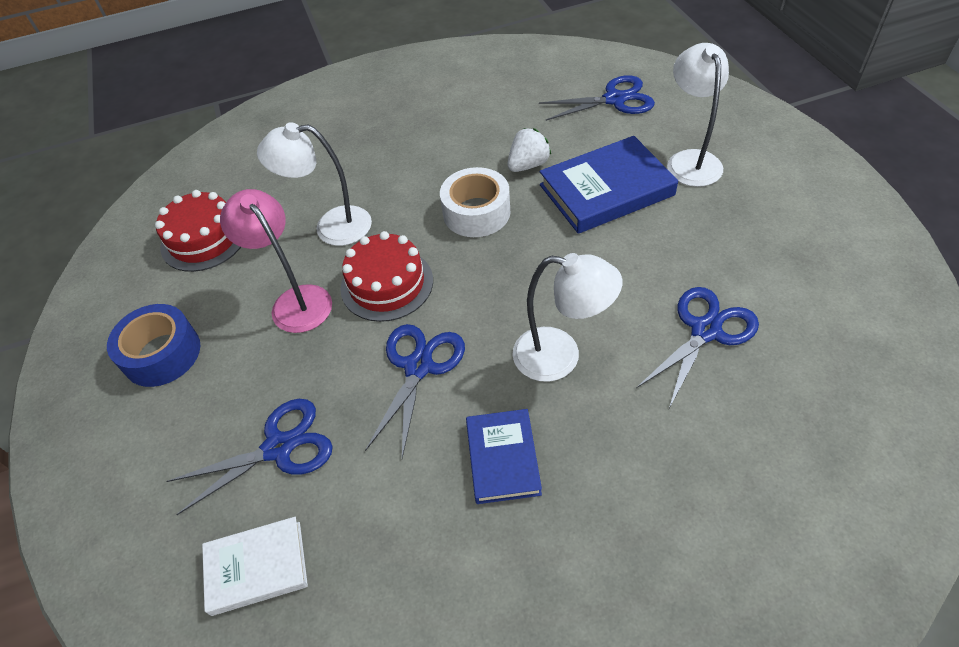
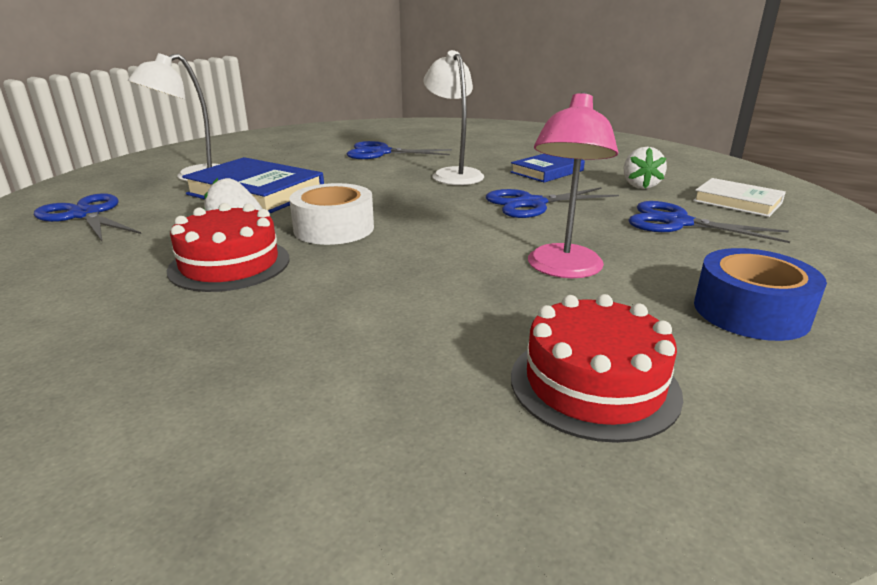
camera: 130 degrees left, 25 degrees down
(331, 227) = (441, 292): white lamp -> none
(379, 516) = (640, 186): none -> white strawberry
(387, 284) = (476, 237): red cake -> red cake (229, 264)

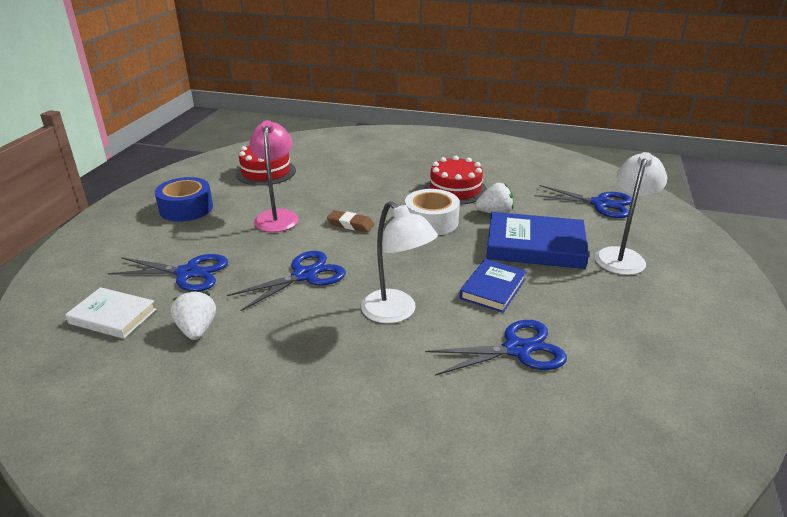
camera: 160 degrees right, 5 degrees up
(449, 241) = (350, 224): none -> brown eraser
(547, 171) = (297, 342): blue book -> blue book (493, 289)

